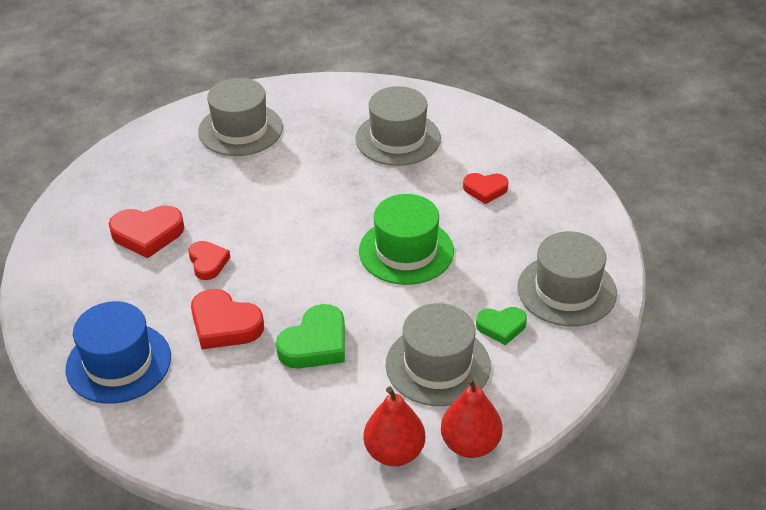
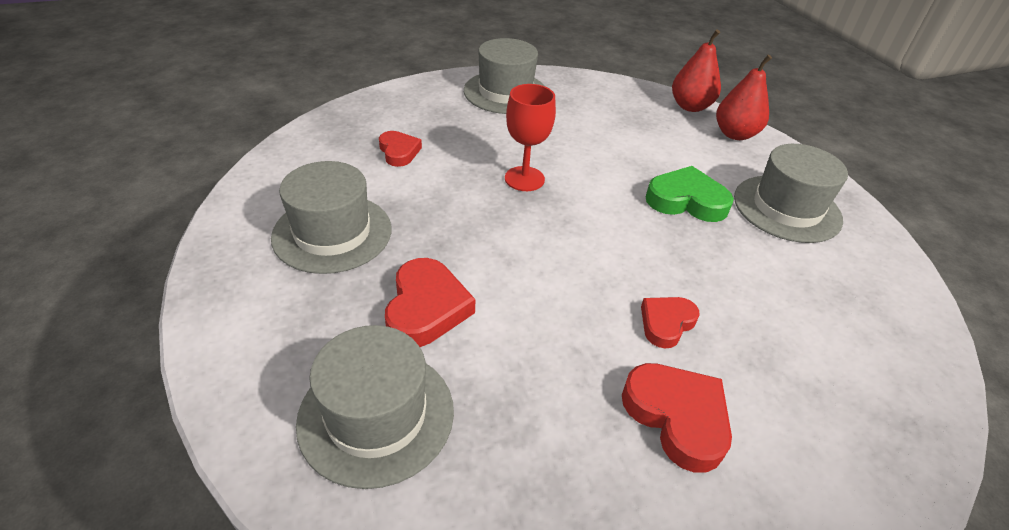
camera: 120 degrees left, 0 degrees up
(118, 363) = (863, 333): blue hat -> none
(224, 325) = (730, 269): red heart -> red heart (426, 308)
(406, 251) = (524, 179): green hat -> red goblet
(437, 365) = (639, 133): grey hat -> grey hat (787, 208)
(501, 327) = (571, 113): green heart -> none

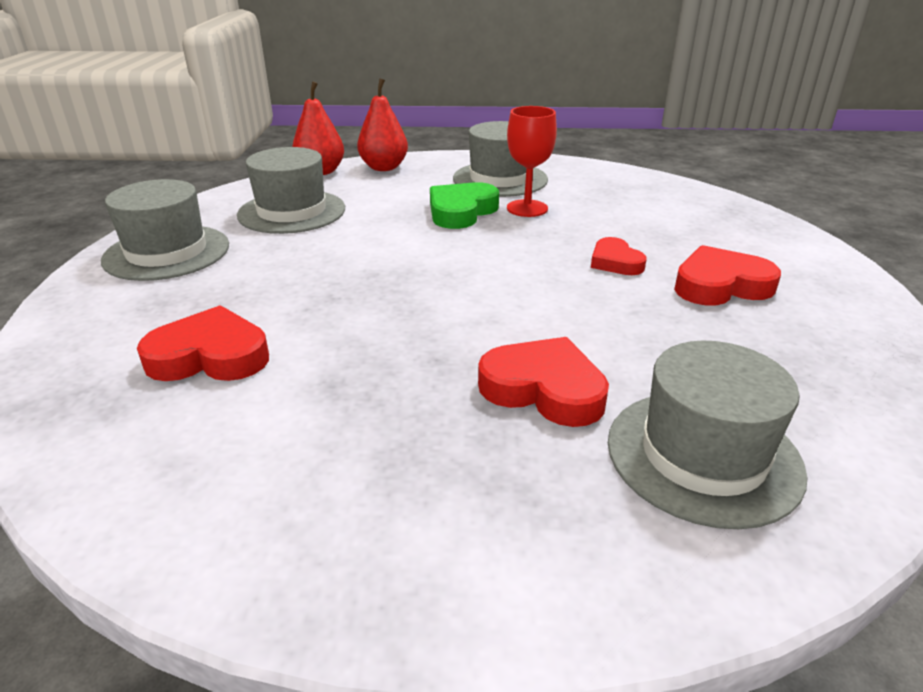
camera: 65 degrees left, 10 degrees down
(332, 233) = (351, 447): grey hat -> grey hat (292, 212)
(399, 152) = (210, 356): red heart -> red heart, size x1.56
(524, 179) = (358, 279): red goblet -> red goblet (527, 208)

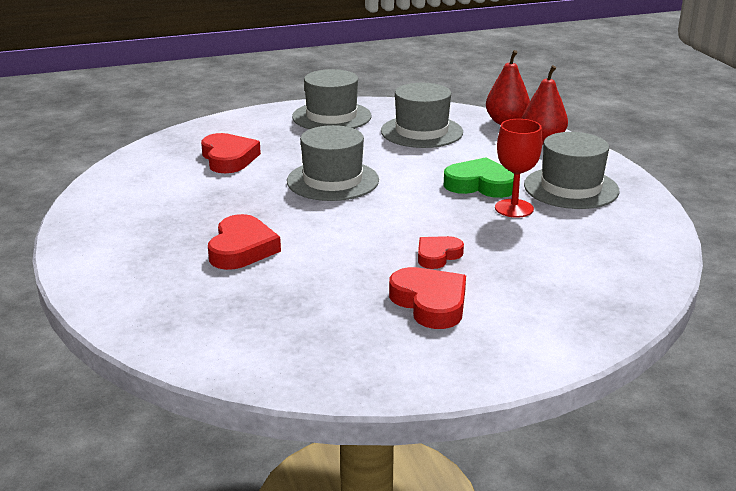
camera: 70 degrees right, 5 degrees down
(703, 455) = (198, 302): grey hat -> grey hat (333, 181)

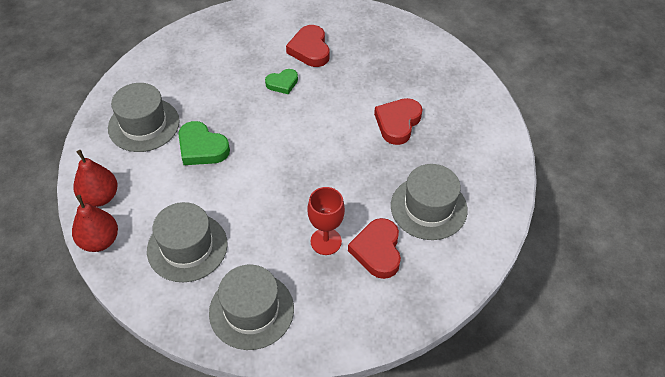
camera: 160 degrees left, 25 degrees up
(333, 181) = (305, 187): grey hat -> grey hat (428, 207)
(437, 255) = (282, 83): red heart -> green heart
(514, 208) = (202, 114): red goblet -> red goblet (326, 241)

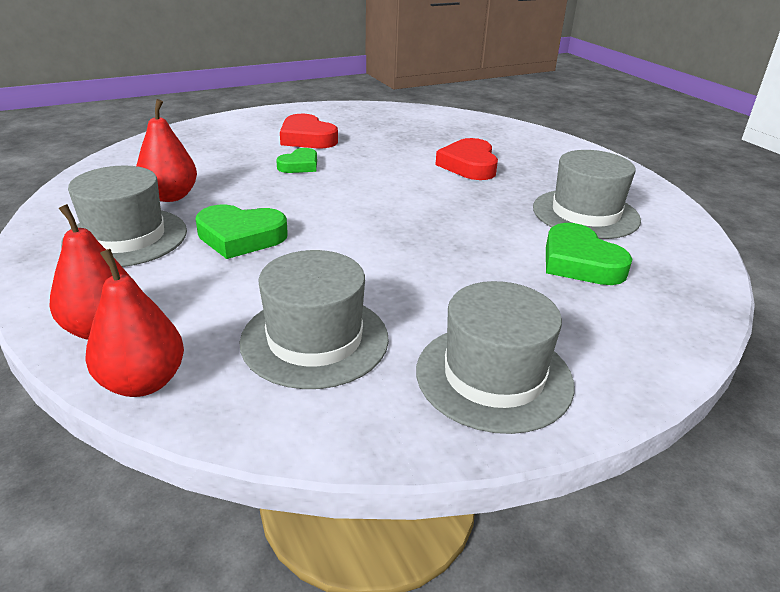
camera: 30 degrees left, 20 degrees down
(186, 92) = (170, 196): none -> red pear
(326, 241) = (508, 273): red goblet -> none
(377, 251) = (580, 262): red heart -> green heart

